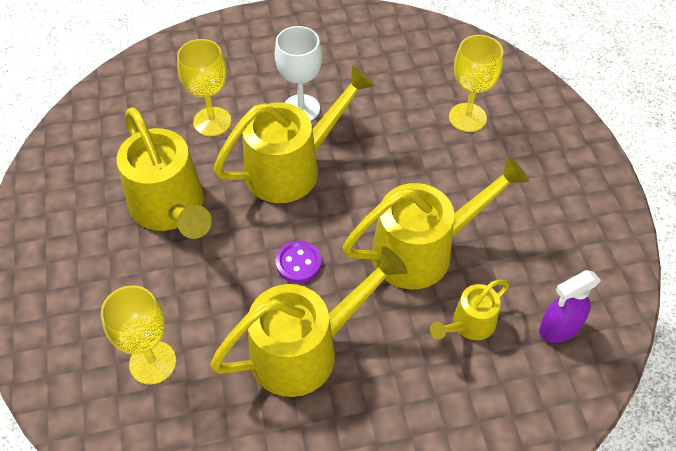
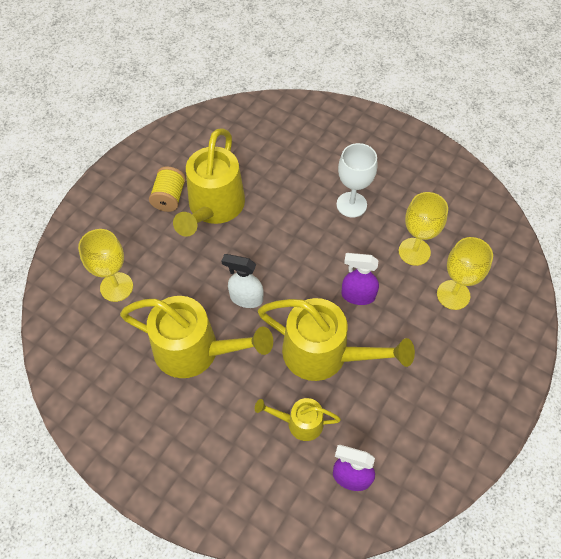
camera: 45 degrees right, 5 degrees up
(111, 234) = (169, 198): none -> yellow spool
(212, 121) = (291, 172): yellow goblet -> yellow goblet (414, 251)
(293, 167) = (306, 238): yellow watering can -> none
(298, 263) = (246, 298): purple button -> white spray bottle
(394, 179) = (357, 296): none -> purple spray bottle

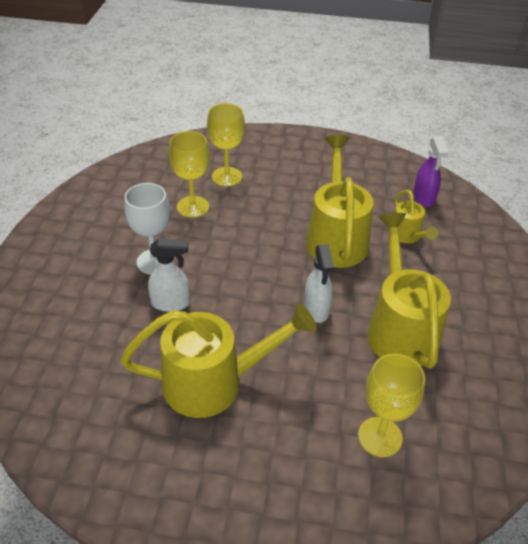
camera: 115 degrees left, 15 degrees down
(169, 198) = (220, 439): yellow spool -> none
(300, 203) = (171, 303): none -> white spray bottle
(357, 296) = (263, 231): purple spray bottle -> none

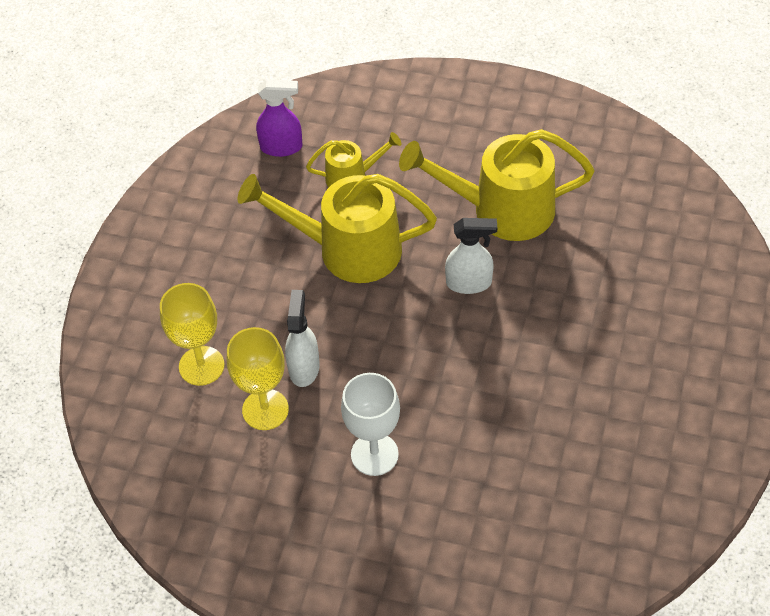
camera: 80 degrees left, 10 degrees up
(171, 303) = (451, 433): white spray bottle -> white spray bottle (304, 367)
(215, 382) = (572, 387): yellow watering can -> none
(380, 437) = (638, 248): yellow goblet -> none

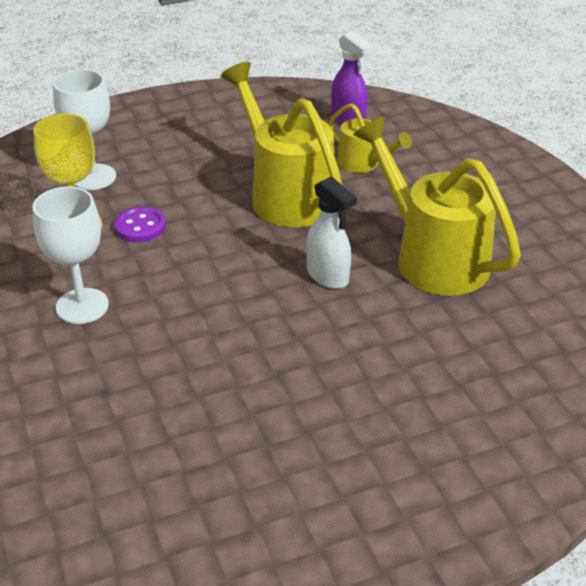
camera: 50 degrees right, 15 degrees down
(201, 366) = (93, 177): yellow goblet -> white goblet
(304, 367) = (140, 226): white spray bottle -> purple button

